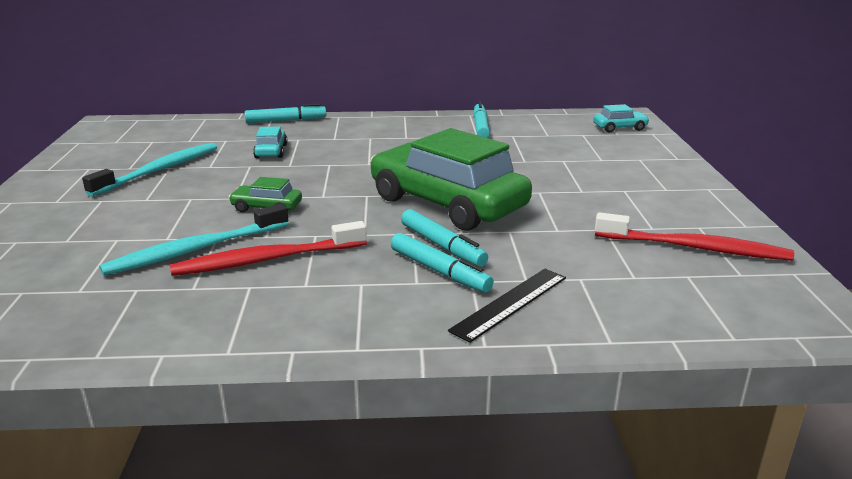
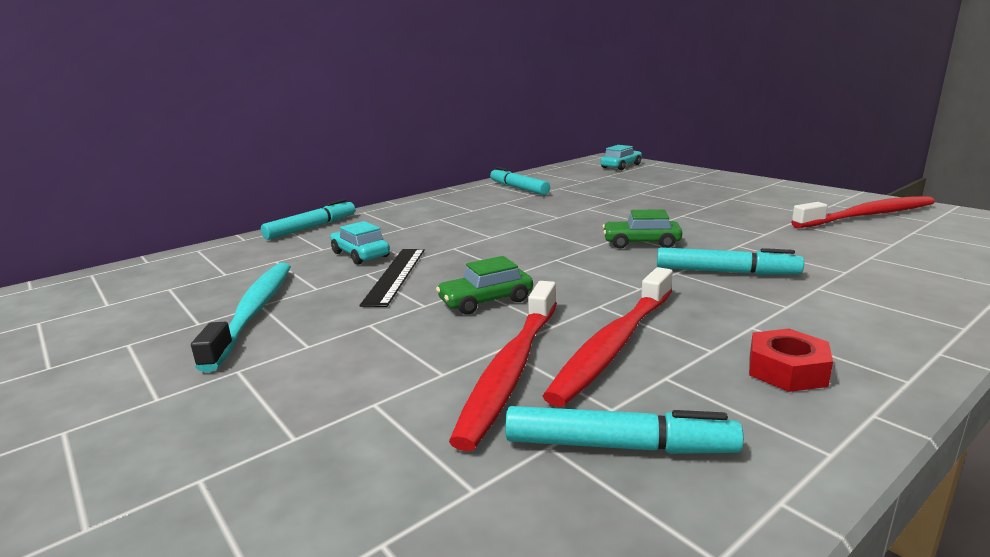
camera: 35 degrees left, 5 degrees down
(195, 250) = (511, 369): turquoise toothbrush -> red toothbrush
(311, 312) = (787, 370): none -> red nut
(439, 271) = (777, 290): turquoise marker -> turquoise marker (618, 446)
(447, 203) = (641, 243): green car -> green car, size x0.41
(510, 303) = (886, 291): black ruler -> black ruler (395, 275)

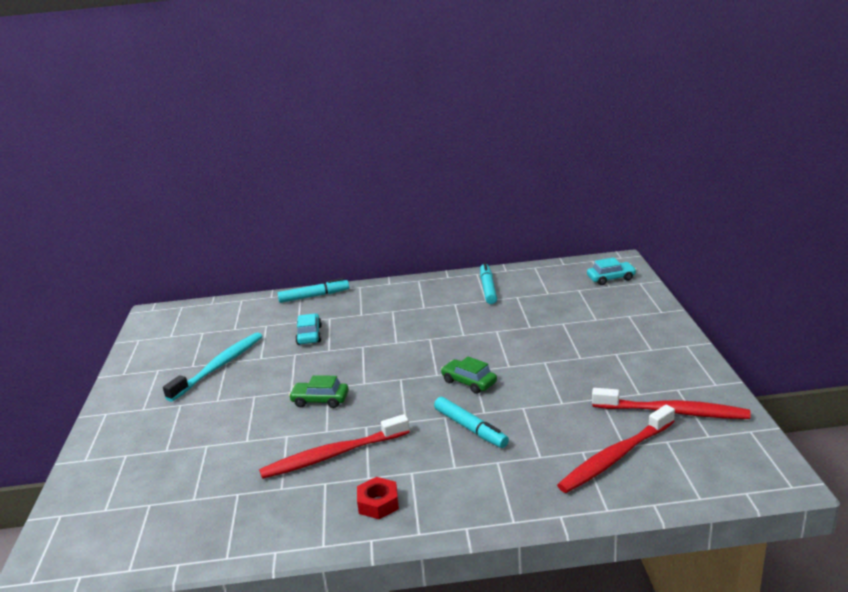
camera: 35 degrees right, 5 degrees up
(395, 275) = (305, 361): black ruler -> none
(511, 369) = (273, 450): red toothbrush -> red toothbrush (615, 457)
(618, 446) = (258, 505): turquoise marker -> none

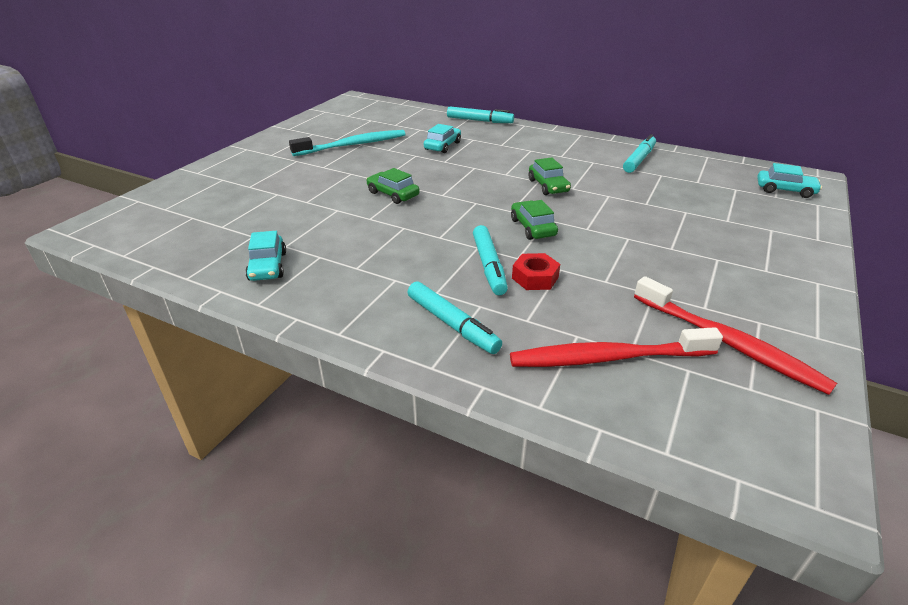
camera: 30 degrees right, 10 degrees up
(290, 512) = (268, 266): none -> turquoise car
(333, 455) = (351, 238): red toothbrush -> none
(378, 503) = (338, 292): red nut -> red nut (535, 277)
(442, 340) = (548, 186): none -> green car
(493, 485) = (452, 324): none -> turquoise marker

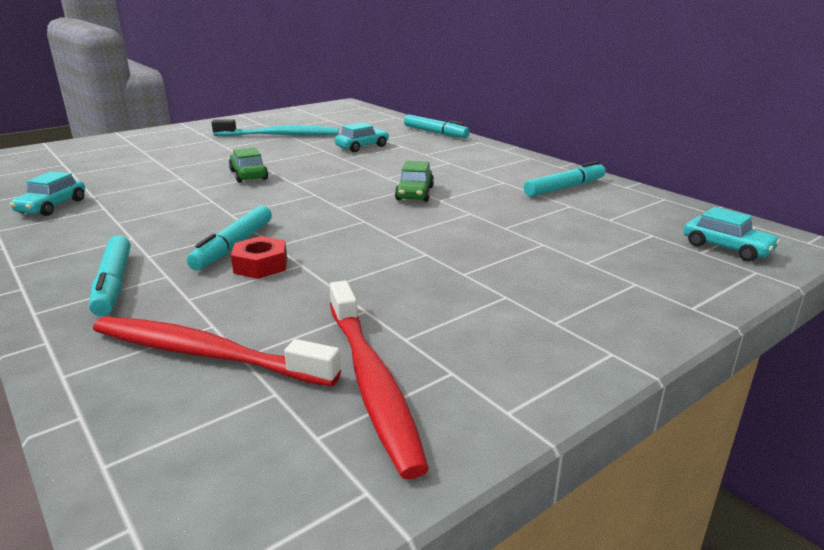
camera: 25 degrees right, 10 degrees down
(532, 227) = (335, 224): green car -> none

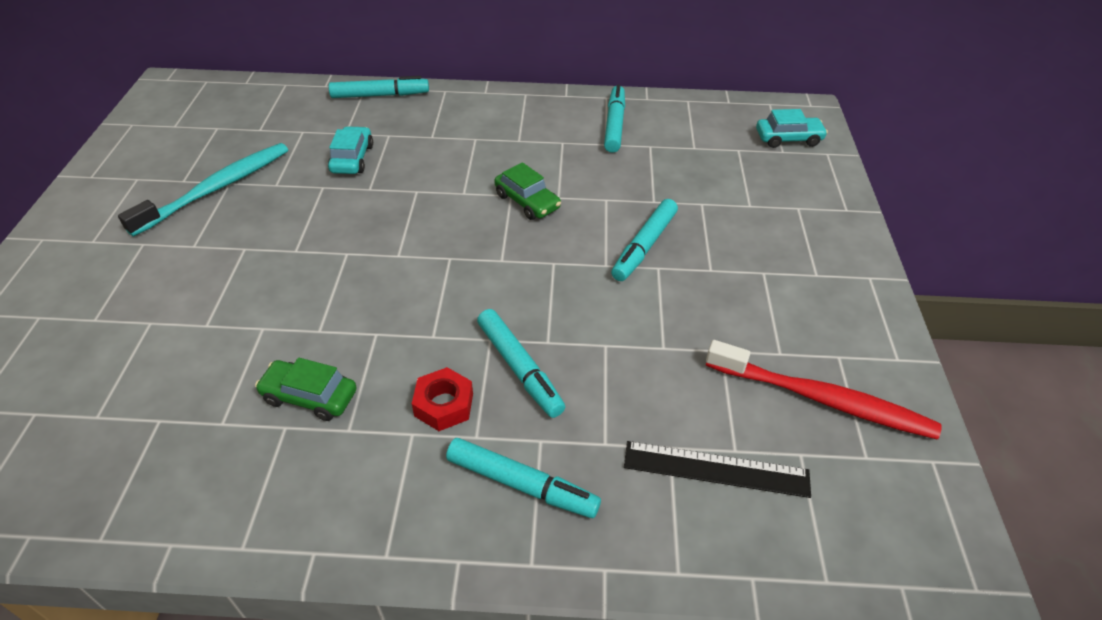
camera: 50 degrees left, 20 degrees up
(52, 206) = (217, 472): turquoise car -> none
(206, 354) = (716, 469): red toothbrush -> black ruler
(248, 175) = (328, 274): green car -> green car (309, 396)
(261, 265) = (583, 370): red nut -> red nut (444, 405)
(442, 241) = (644, 246): none -> turquoise marker

